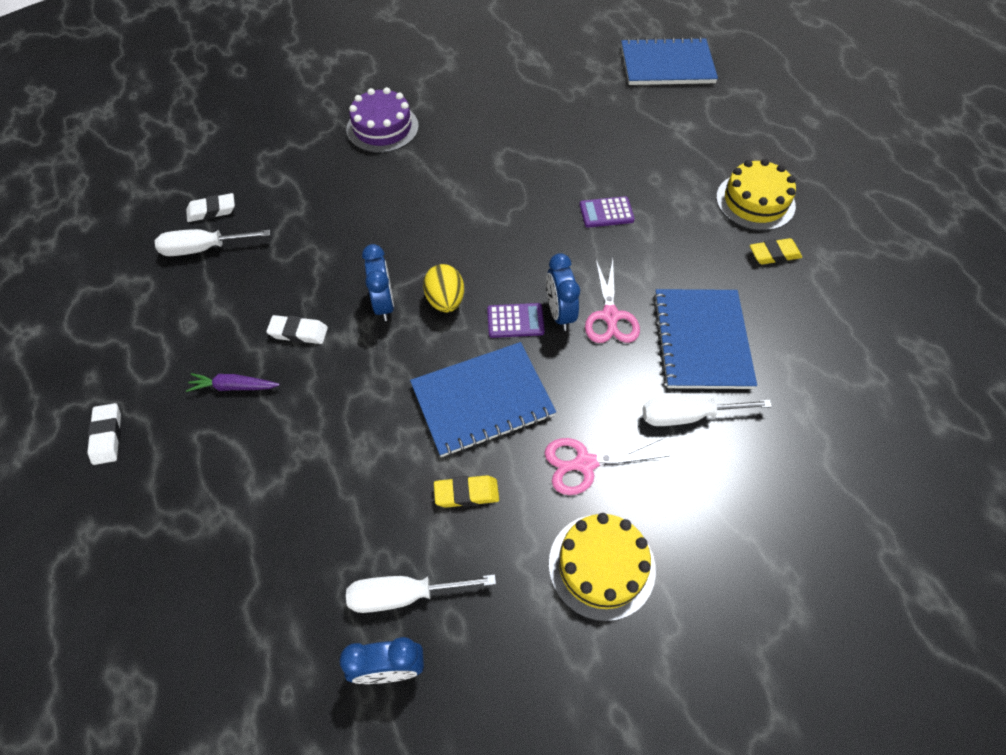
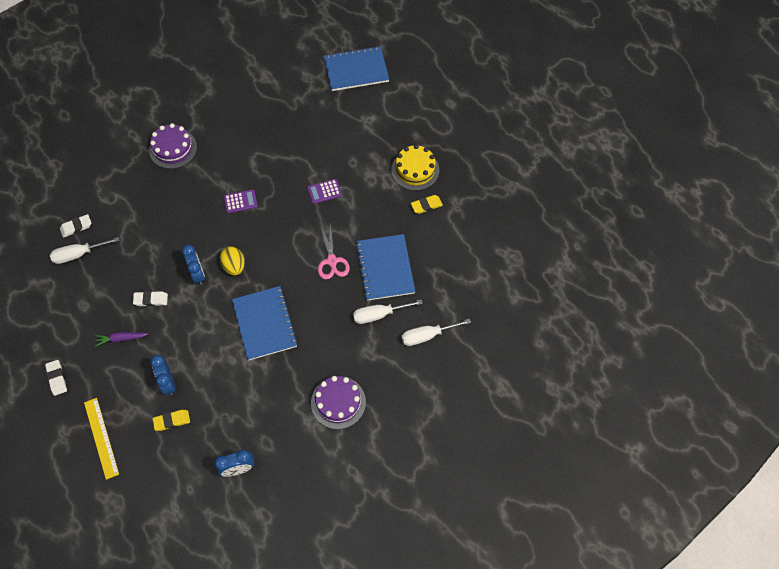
camera: 10 degrees left, 5 degrees up
(149, 557) = (101, 437): none -> yellow ruler
(404, 595) = (239, 433): white screwdriver -> white screwdriver (427, 336)
(466, 493) = (263, 377): yellow eraser -> yellow eraser (172, 421)
(482, 400) = (264, 324): blue notebook -> blue notebook turned 75 degrees counterclockwise
(515, 321) = (277, 273): purple calculator -> purple calculator (240, 201)
(559, 313) = (302, 264): blue clock -> blue clock (168, 383)
(584, 464) = (324, 351): pink scissors -> none
(601, 566) = (338, 402): yellow cake -> purple cake

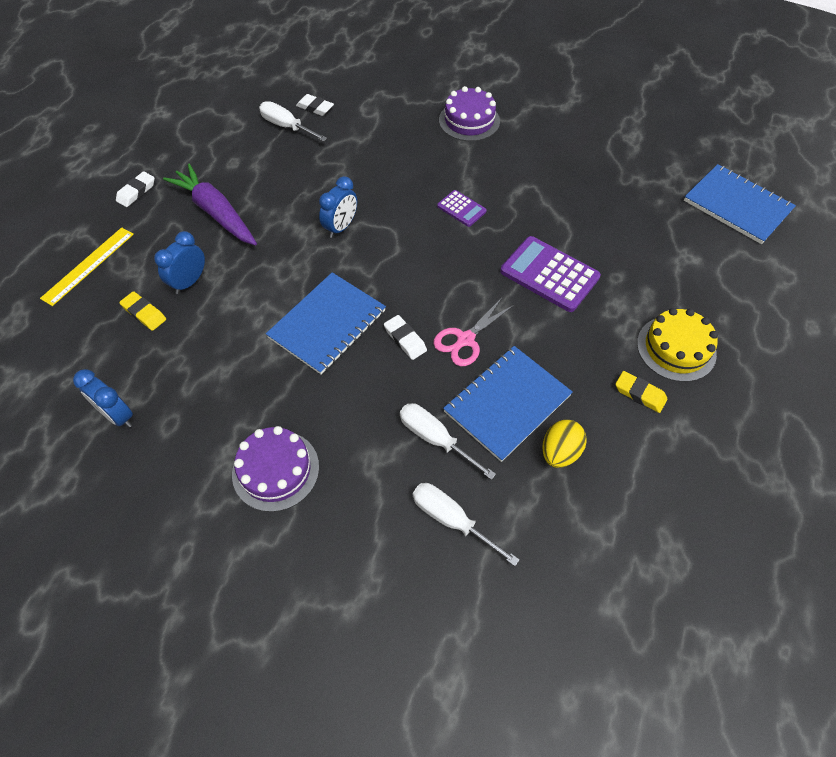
camera: 55 degrees right, 5 degrees down
(121, 339) = (215, 212): purple carrot -> purple carrot, size x2.05
(151, 300) = (279, 208): white eraser -> white eraser (405, 339)
(234, 266) = (377, 252): yellow egg -> yellow egg (559, 452)
(324, 191) = (549, 274): purple calculator -> purple calculator, size x1.86

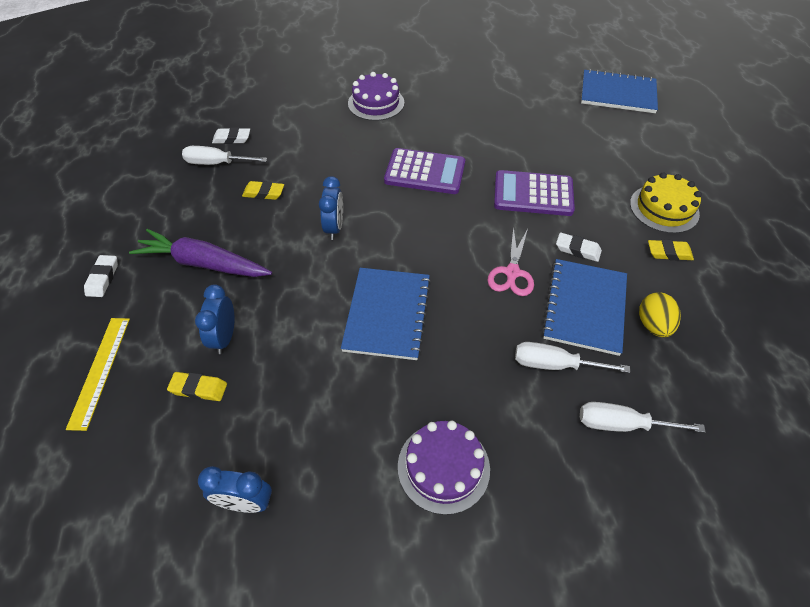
camera: 30 degrees left, 5 degrees down
(305, 170) = (264, 193): none -> yellow eraser
(405, 339) = (464, 295): white eraser -> white eraser (577, 249)
(461, 209) = (425, 172): purple calculator -> purple calculator, size x1.86

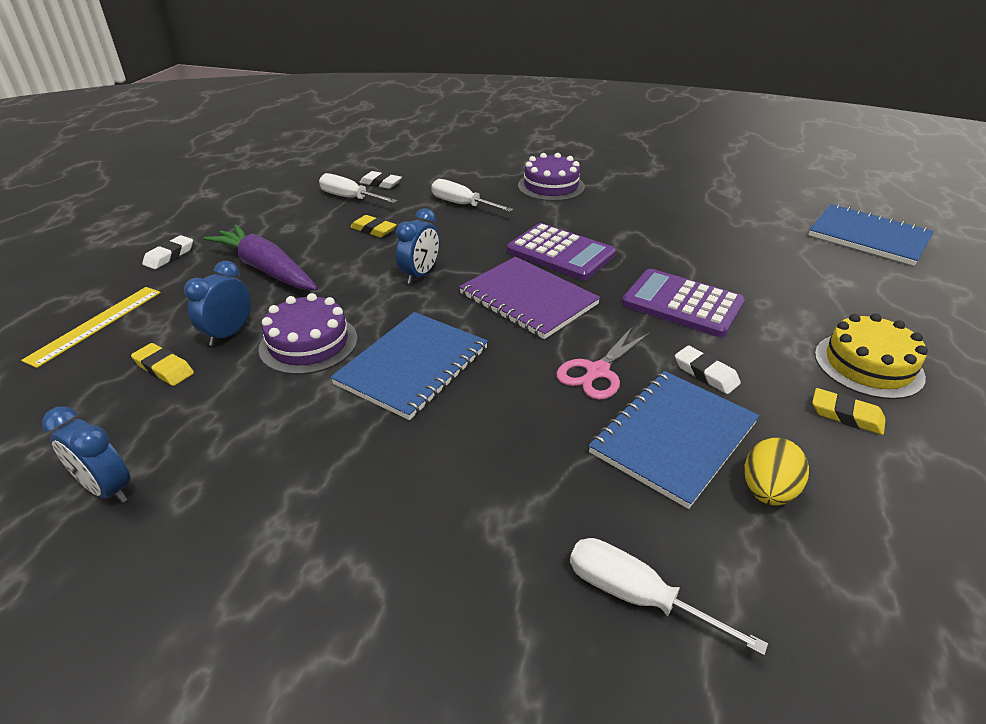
camera: 25 degrees right, 15 degrees down
(429, 224) = (528, 299): none -> purple notebook
(443, 467) = (349, 545): purple cake -> purple cake (308, 343)
(554, 364) = (584, 487): white screwdriver -> white screwdriver (462, 205)

